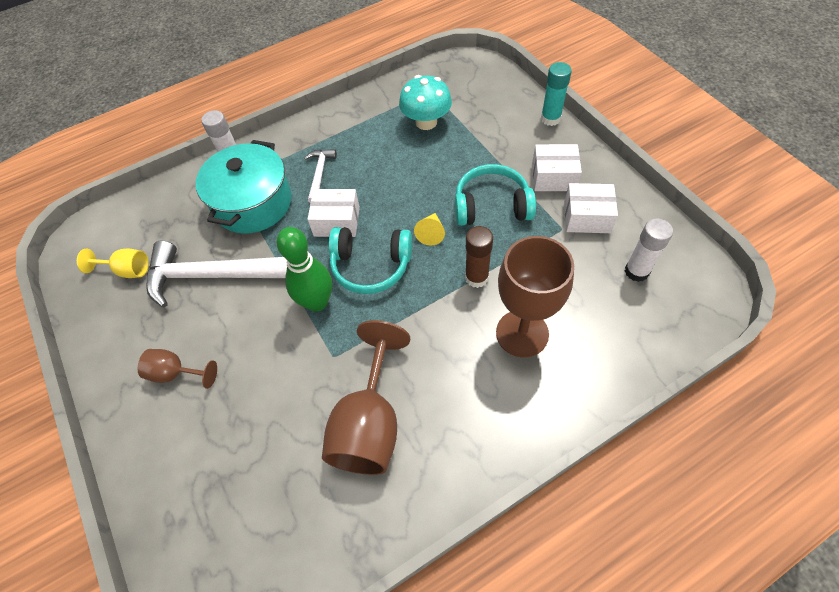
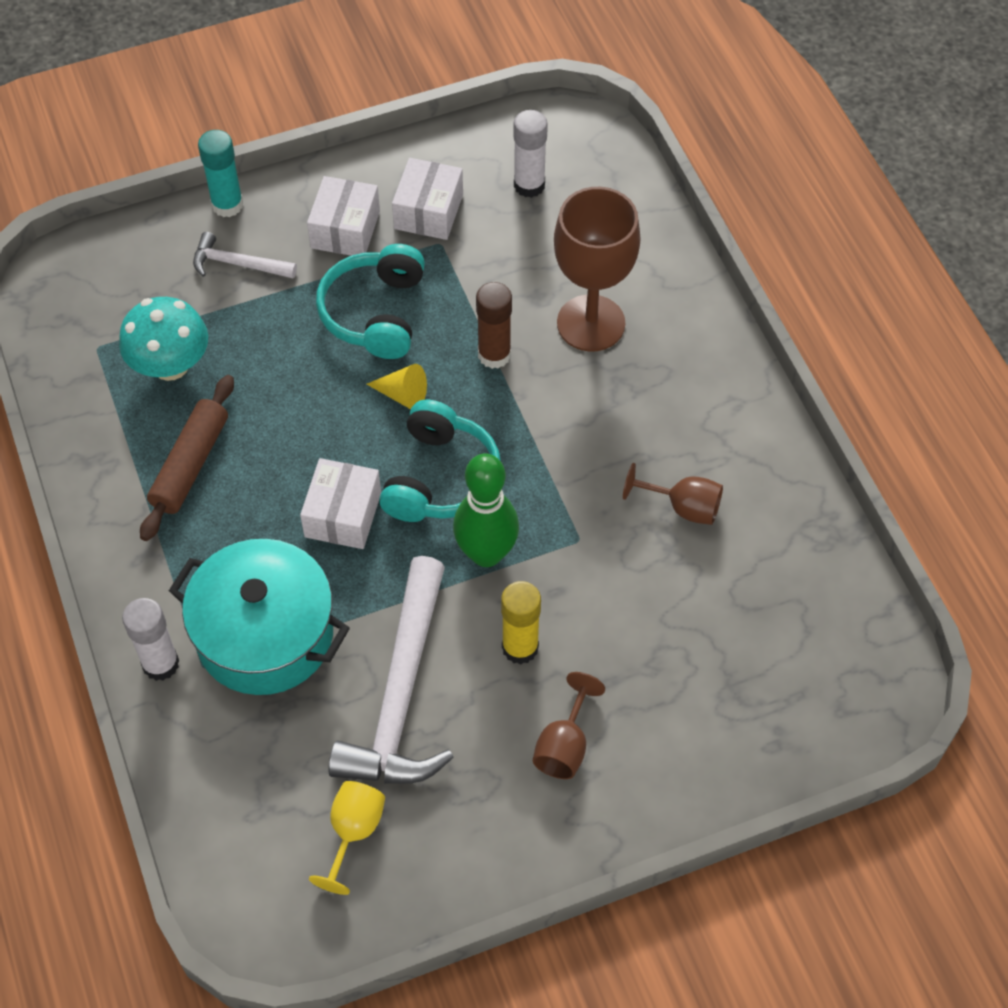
camera: 85 degrees left, 0 degrees up
(248, 334) = (520, 647): none -> yellow glue stick
(320, 174) = (233, 530): white hammer -> white hammer (238, 264)
(361, 146) = (190, 465): none -> brown rolling pin
(369, 424) = (683, 507): brown goblet -> brown goblet, size x0.52

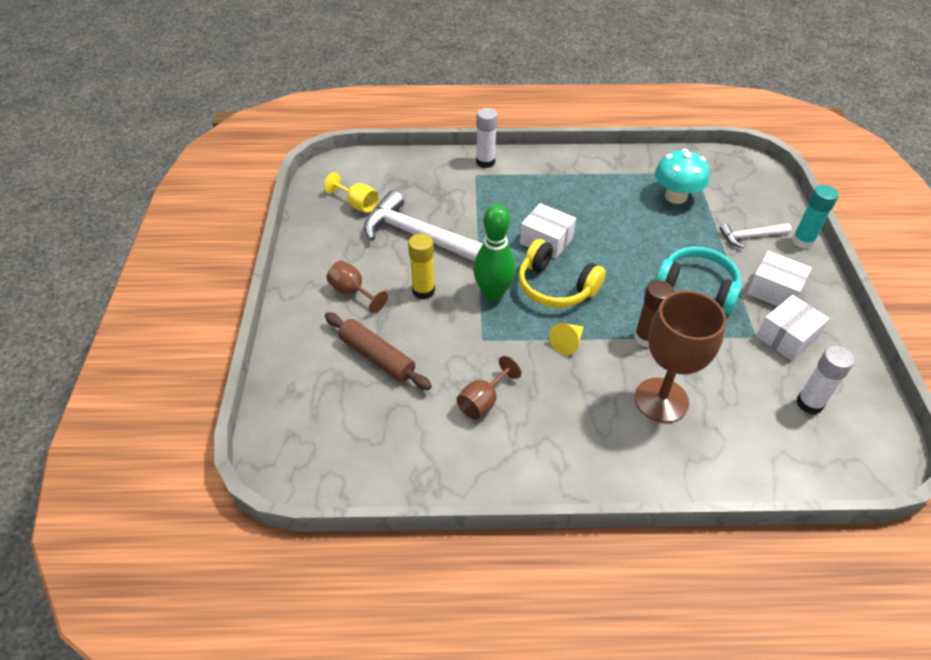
camera: 110 degrees right, 10 degrees down
(190, 465) = (603, 192): brown rolling pin -> brown rolling pin (377, 357)
(238, 264) = (750, 236): white hammer -> white hammer turned 135 degrees counterclockwise
(265, 635) = (483, 197): turquoise pot -> none
(402, 395) = (625, 285): yellow cone -> yellow cone (567, 343)
(428, 211) = (787, 337): white box -> white box turned 75 degrees counterclockwise
(440, 478) = (555, 287): turquoise headphones -> yellow headphones

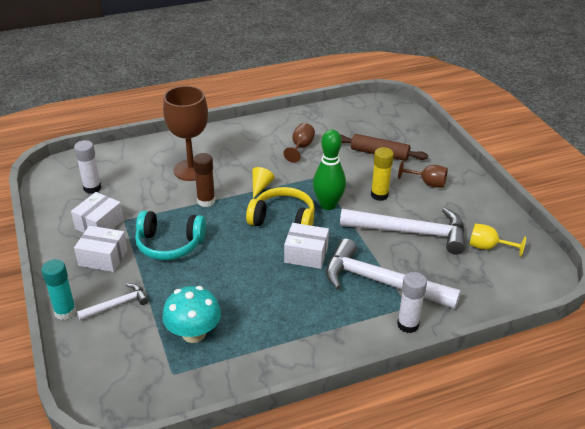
camera: 160 degrees right, 10 degrees down
(486, 198) = (381, 282): none -> white hammer

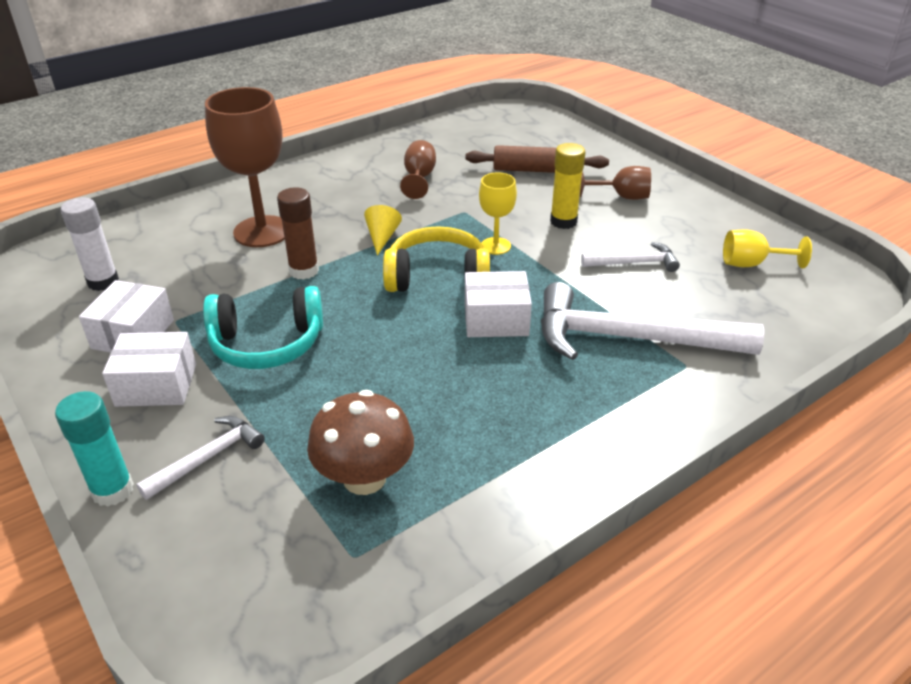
camera: 15 degrees left, 0 degrees up
(194, 333) = (364, 478): turquoise mushroom -> brown mushroom
(328, 205) = (495, 246): green bowling pin -> yellow goblet
(408, 325) = (702, 392): white glue stick -> none
(411, 232) = (634, 263): white hammer -> white hammer, size x0.49

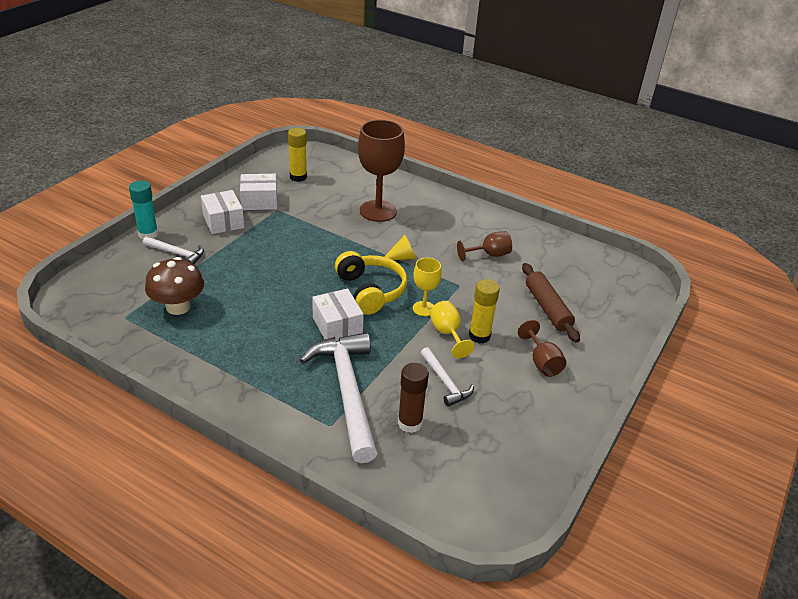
camera: 65 degrees right, 0 degrees up
(103, 282) = (298, 177): white glue stick -> yellow glue stick
(267, 344) = (271, 245): turquoise headphones -> none
(304, 271) = (346, 238): brown glue stick -> brown glue stick (410, 423)
(751, 264) = (487, 453): yellow goblet -> yellow goblet (447, 333)

